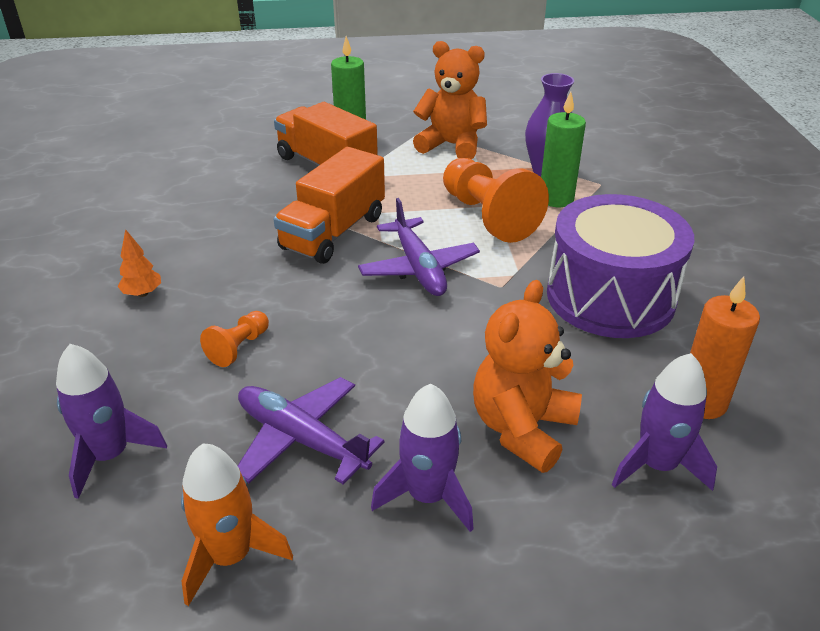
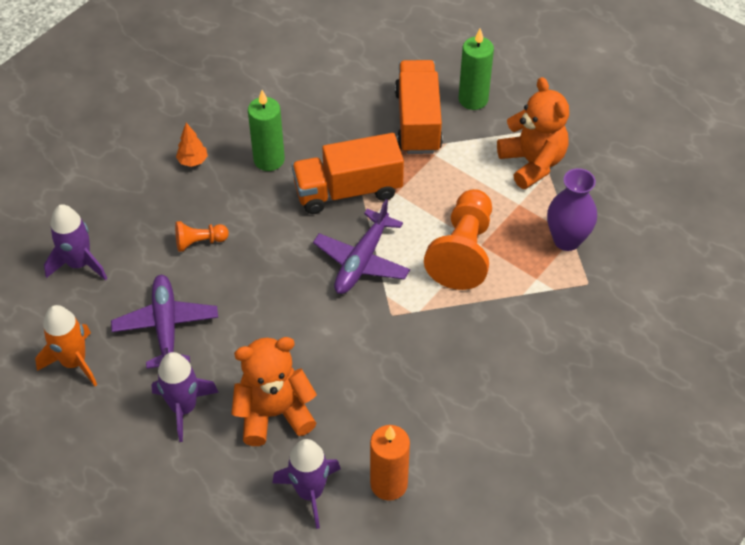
camera: 45 degrees right, 15 degrees up
(556, 199) = (533, 272): green candle -> green candle (269, 160)
(610, 296) = (446, 377): purple drum -> none

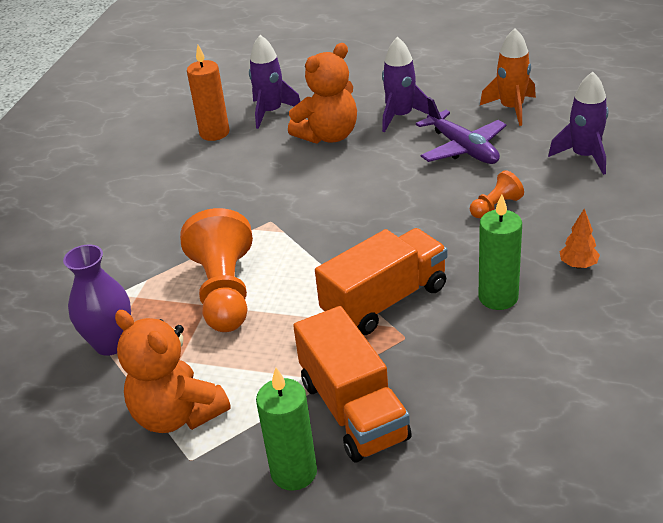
camera: 160 degrees right, 15 degrees down
(362, 261) = (325, 248): purple plane -> none

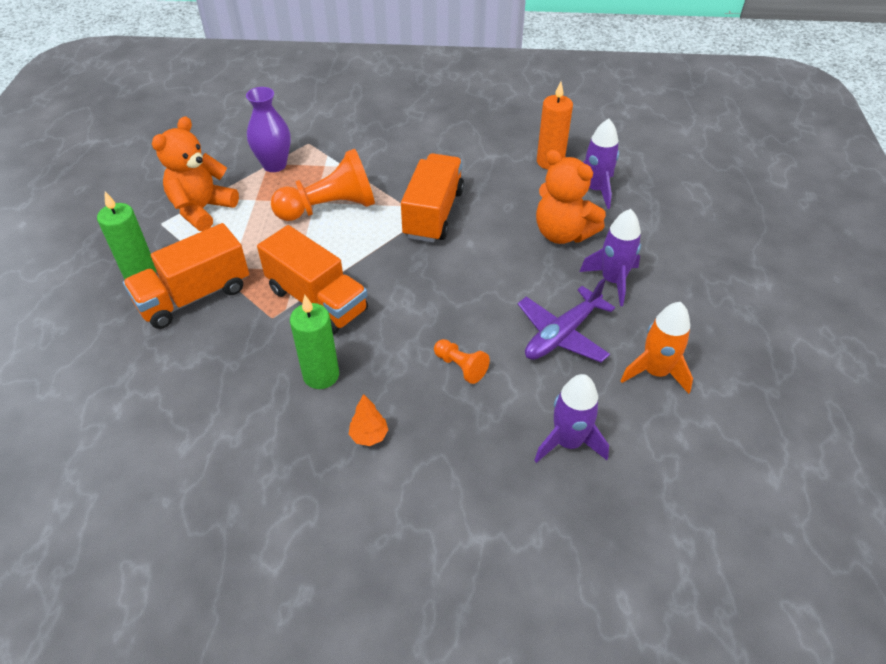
camera: 75 degrees right, 10 degrees up
(267, 213) = (433, 214): none -> orange truck

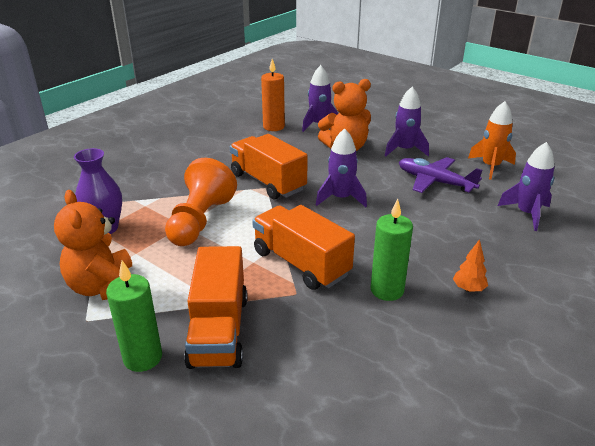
camera: 55 degrees left, 15 degrees down
(317, 300) = (301, 263): orange truck -> orange truck turned 120 degrees counterclockwise
(452, 276) = (341, 198): none -> purple rocket
(460, 367) = (431, 227): orange pawn -> none
(562, 334) = (434, 182): purple plane -> purple plane turned 135 degrees clockwise

